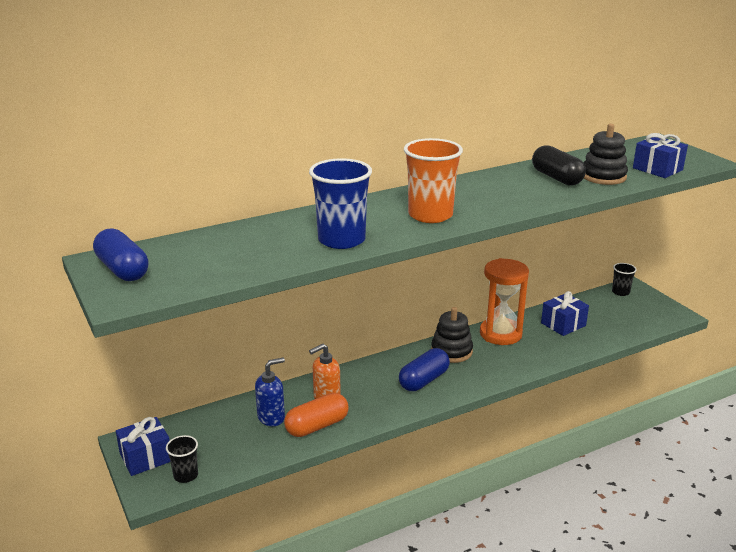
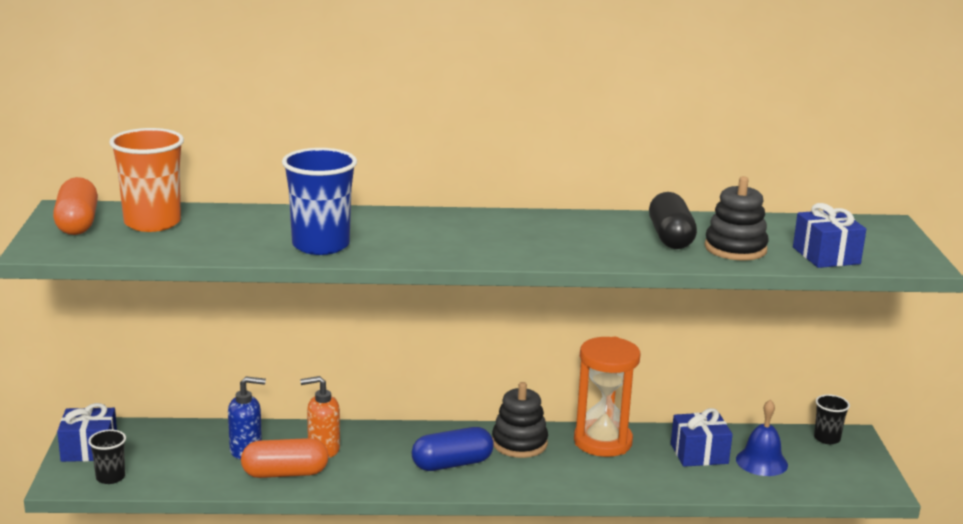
camera: 25 degrees right, 5 degrees down
(123, 269) = (77, 223): blue capsule -> orange capsule
(430, 215) = (453, 243): orange cup -> orange cup (152, 223)
(602, 318) = (761, 462): none -> blue bell

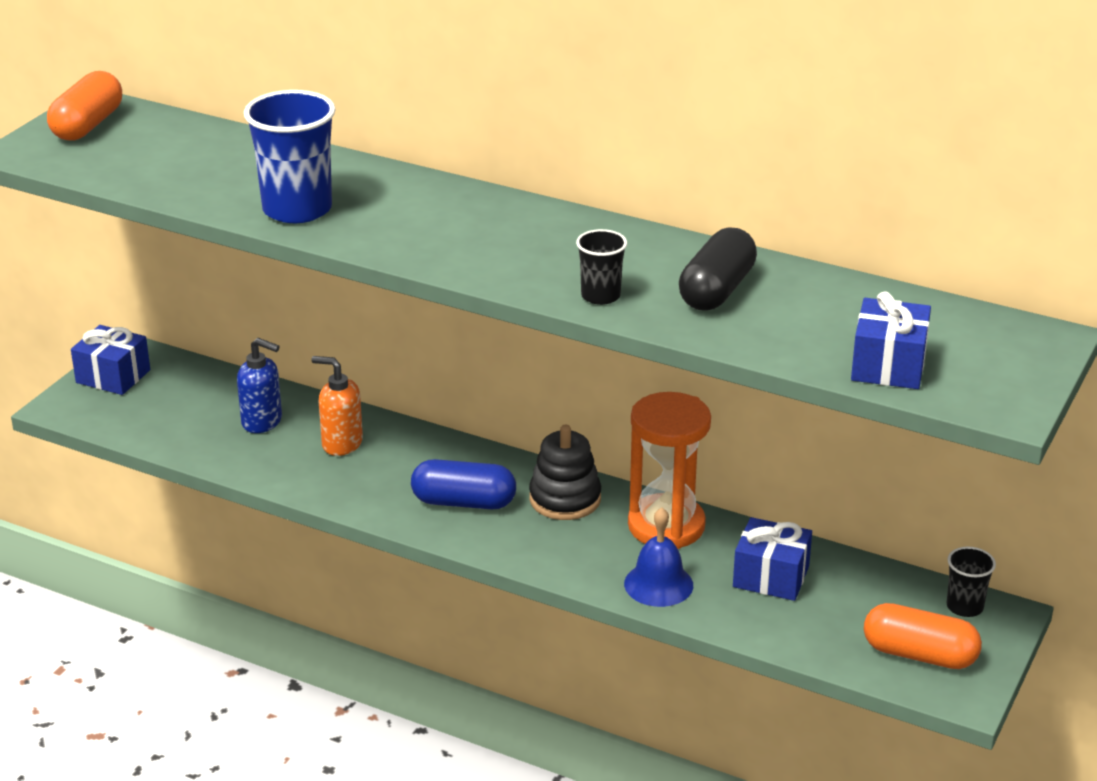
camera: 30 degrees right, 10 degrees up
(110, 477) = (106, 414): black cup -> black cup (600, 296)
(152, 223) = (160, 140): orange cup -> none
(285, 473) = (277, 460): orange capsule -> orange capsule (919, 654)
(735, 248) = (779, 326): black stacking toy -> none
(761, 462) = (841, 611): blue bell -> blue bell (658, 584)

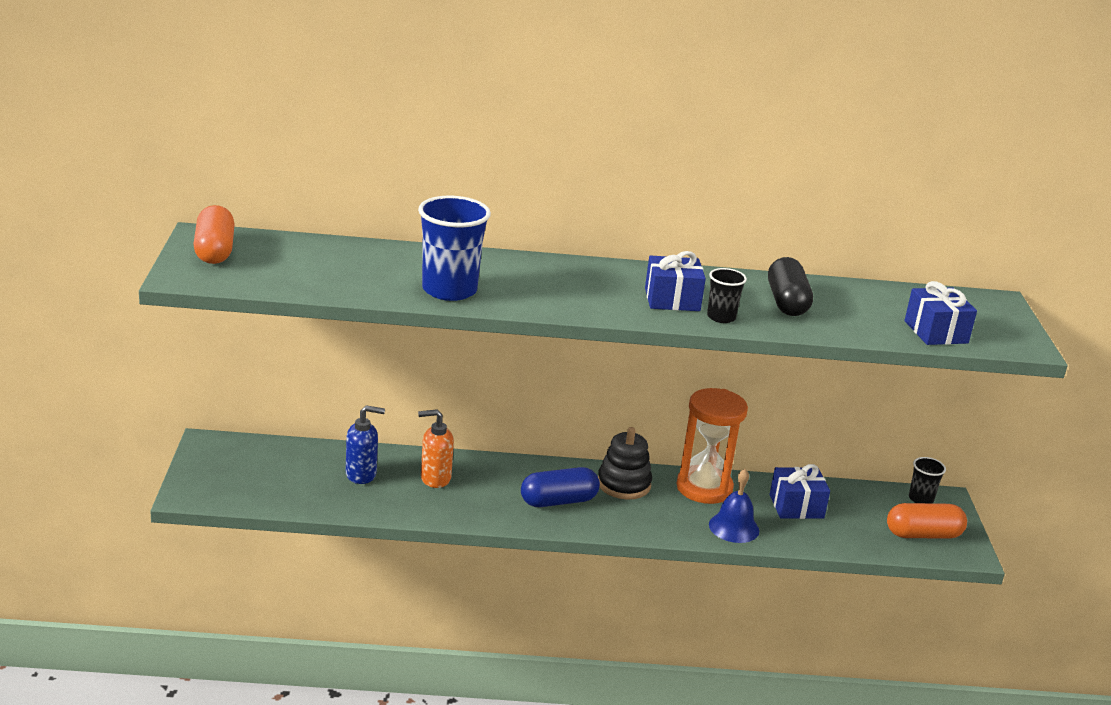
camera: 30 degrees left, 5 degrees down
(113, 376) = (211, 463): blue gift -> blue gift (672, 299)

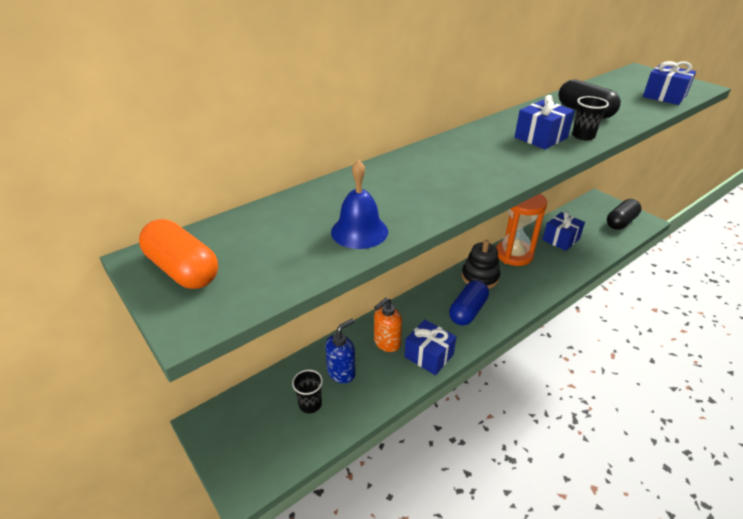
camera: 35 degrees left, 10 degrees up
(449, 290) = (422, 201): blue cup -> none
(460, 508) = (429, 356): none -> blue gift
(734, 527) = (558, 270): blue bell -> blue bell (359, 231)
(921, 499) = (591, 204): black cup -> black cup (310, 404)
(923, 534) = (620, 222): orange capsule -> black capsule

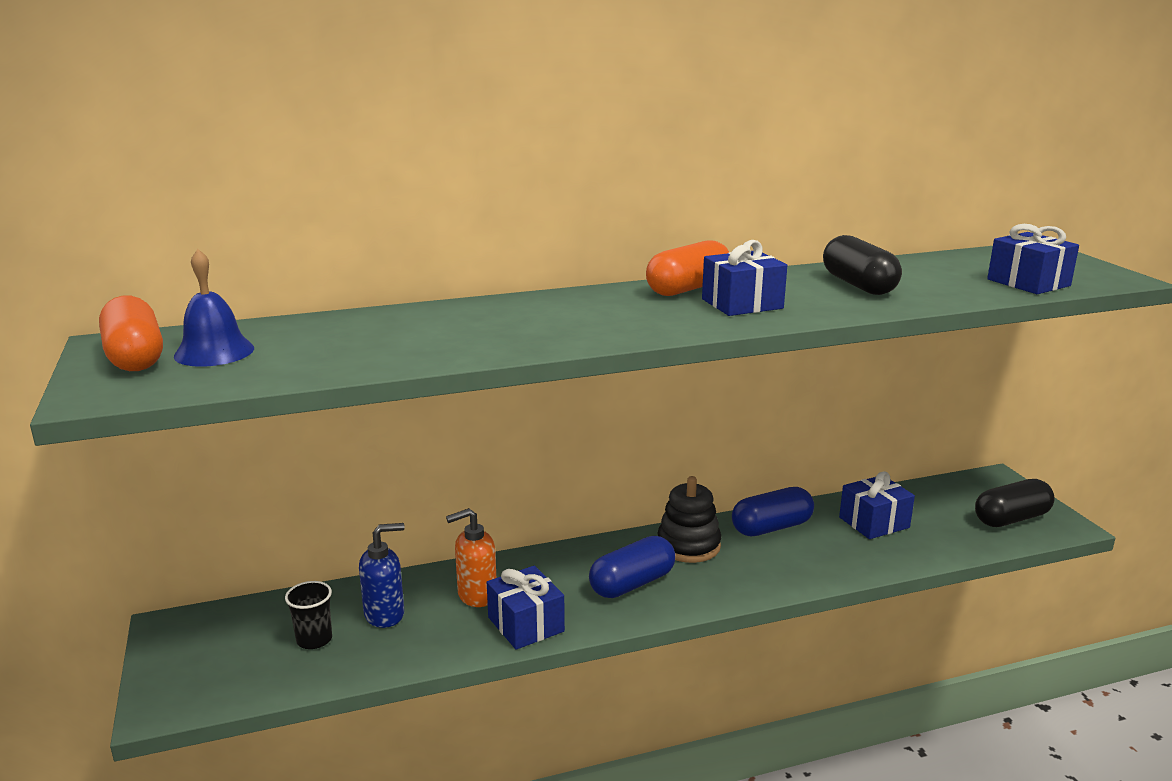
camera: 20 degrees right, 15 degrees down
(359, 231) = (365, 356): blue bell -> blue bell (214, 352)
(497, 129) = (688, 289): none -> orange capsule
(514, 254) = (771, 527): orange hourglass -> blue capsule
(583, 136) = (811, 310): black cup -> none

